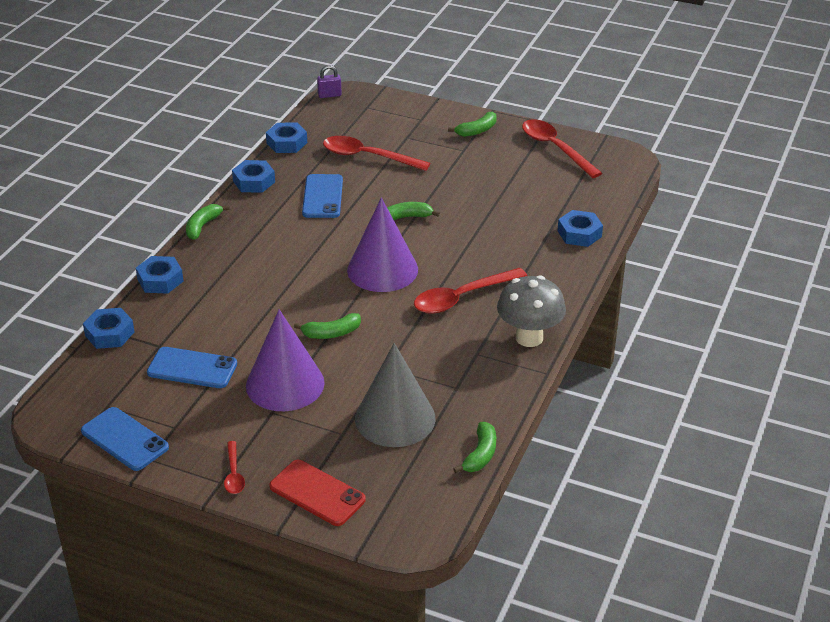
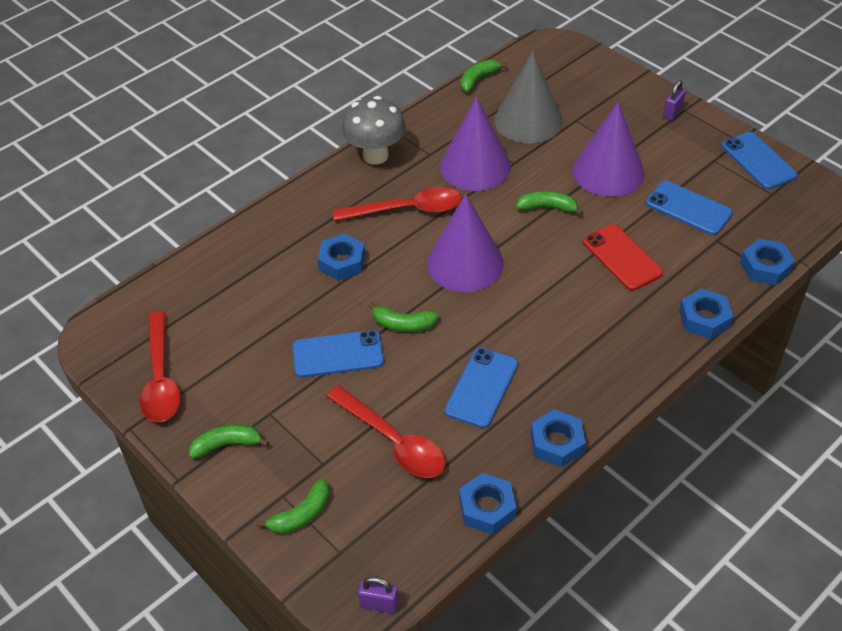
camera: 155 degrees left, 10 degrees up
(202, 226) = (641, 384): green banana -> green banana (301, 515)
(234, 474) = (672, 112): red spoon -> purple padlock
(317, 493) = (612, 85): red phone -> red phone (622, 257)
(423, 353) = (475, 166): none -> purple cone
(442, 189) = (338, 354): none -> blue phone
(579, 234) = (241, 248): blue nut -> blue nut (342, 262)

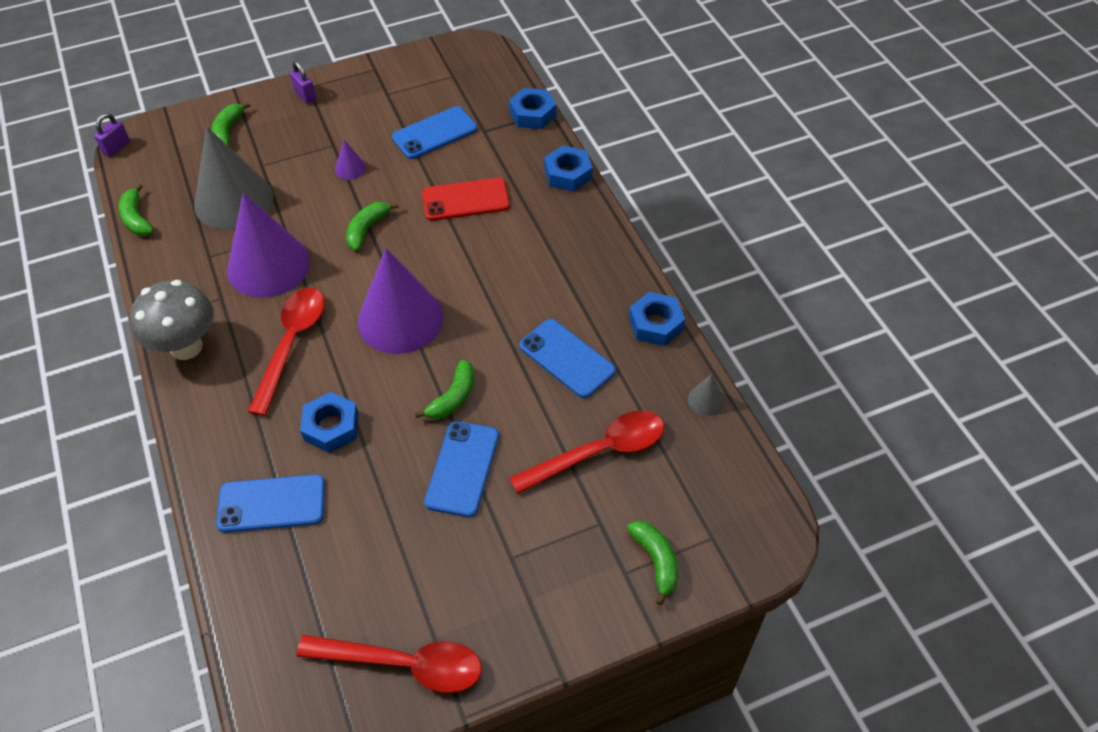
camera: 70 degrees left, 5 degrees up
(227, 444) = (535, 612): green banana -> green banana (228, 131)
(379, 604) = (781, 520): purple padlock -> purple padlock (117, 148)
(487, 508) = (706, 400): blue nut -> grey cone
(608, 172) = (350, 168): purple cone -> purple cone, size x0.41
(758, 161) = (408, 68): blue phone -> blue phone (271, 504)

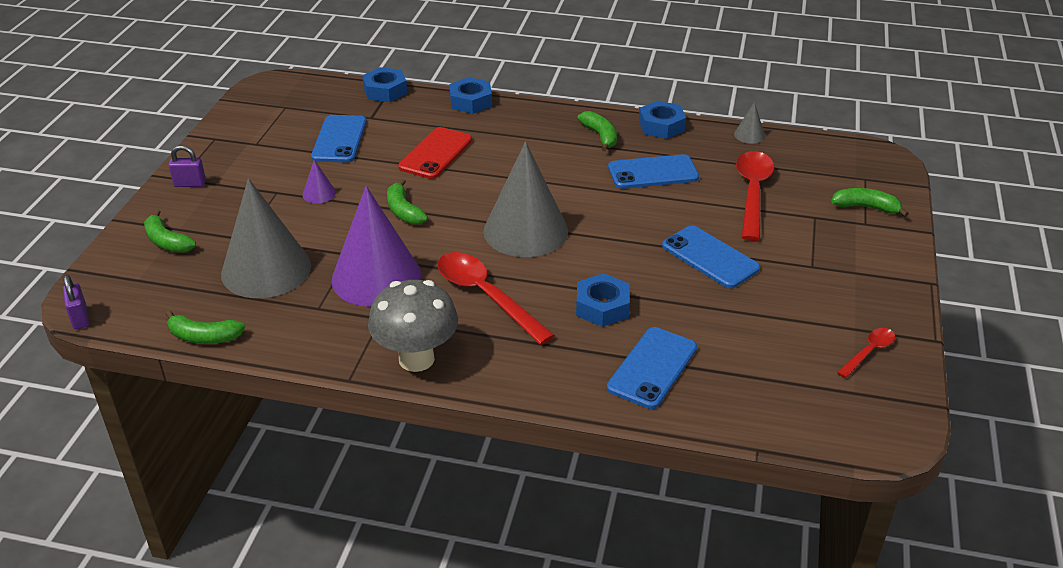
camera: 55 degrees left, 15 degrees down
(400, 319) = (525, 231): purple cone -> grey cone
(404, 664) = (869, 352): red spoon -> red spoon, size x0.52
(453, 397) = (636, 236): green banana -> green banana (600, 136)

